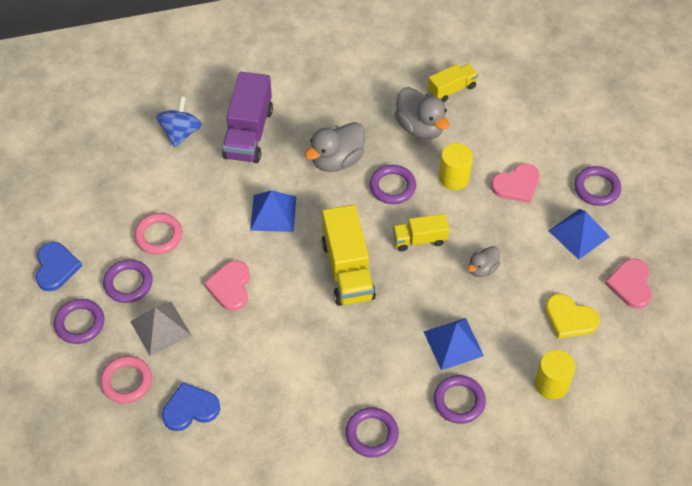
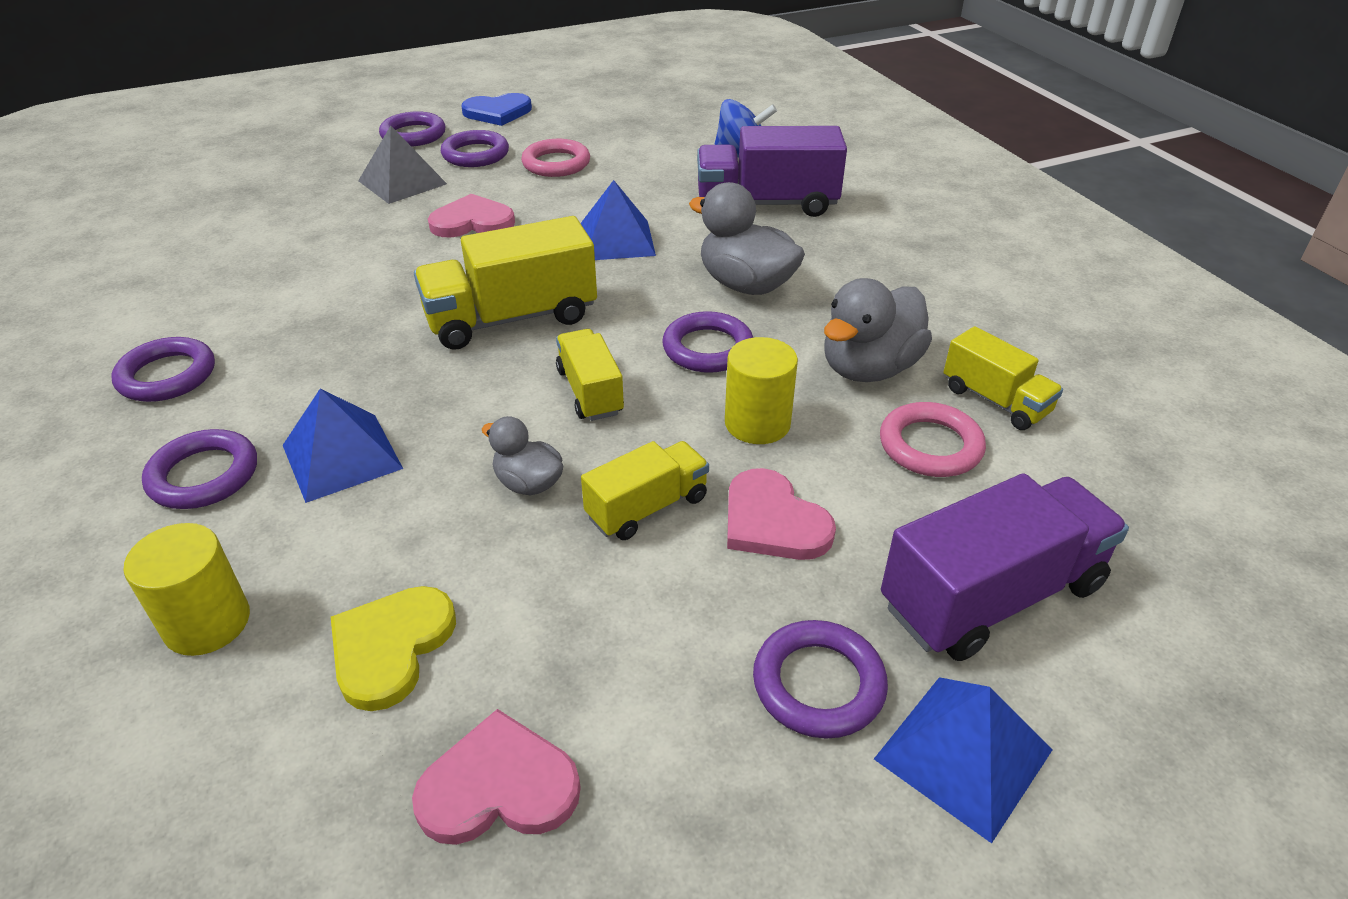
camera: 80 degrees right, 15 degrees down
(126, 381) = (320, 171): pink ring -> pink ring (930, 446)
(190, 408) = (266, 216): blue heart -> none
(503, 226) = (647, 507): none -> yellow truck
(562, 128) = (991, 596): none -> purple truck
(579, 233) = (655, 651): blue pyramid -> blue pyramid (963, 754)

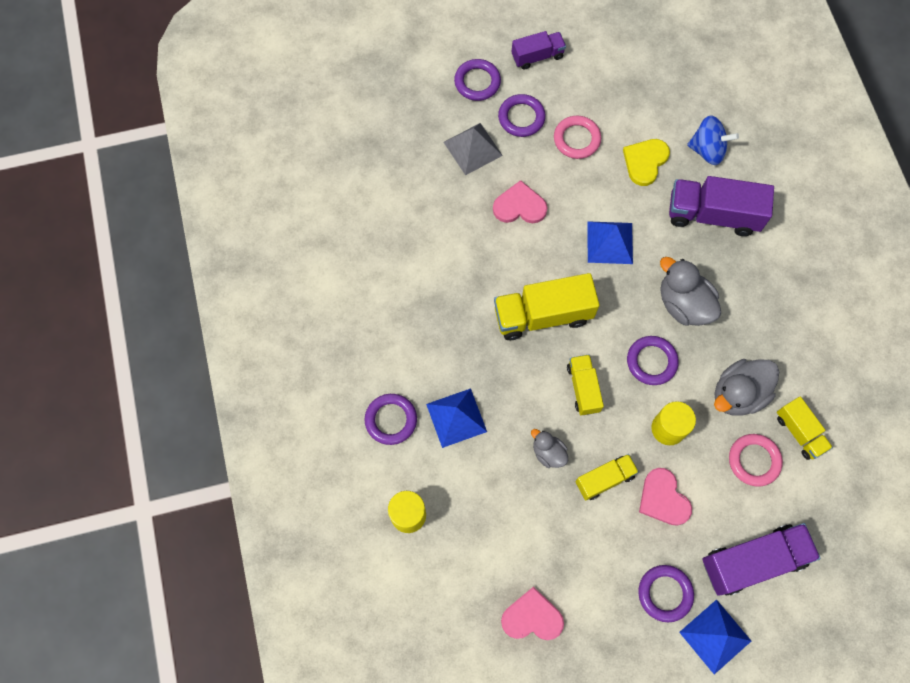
camera: 10 degrees right, 30 degrees up
(167, 376) = (358, 337): purple ring -> none
(391, 647) = (487, 542): yellow heart -> yellow heart (645, 162)
(497, 112) = (537, 56): blue heart -> purple truck

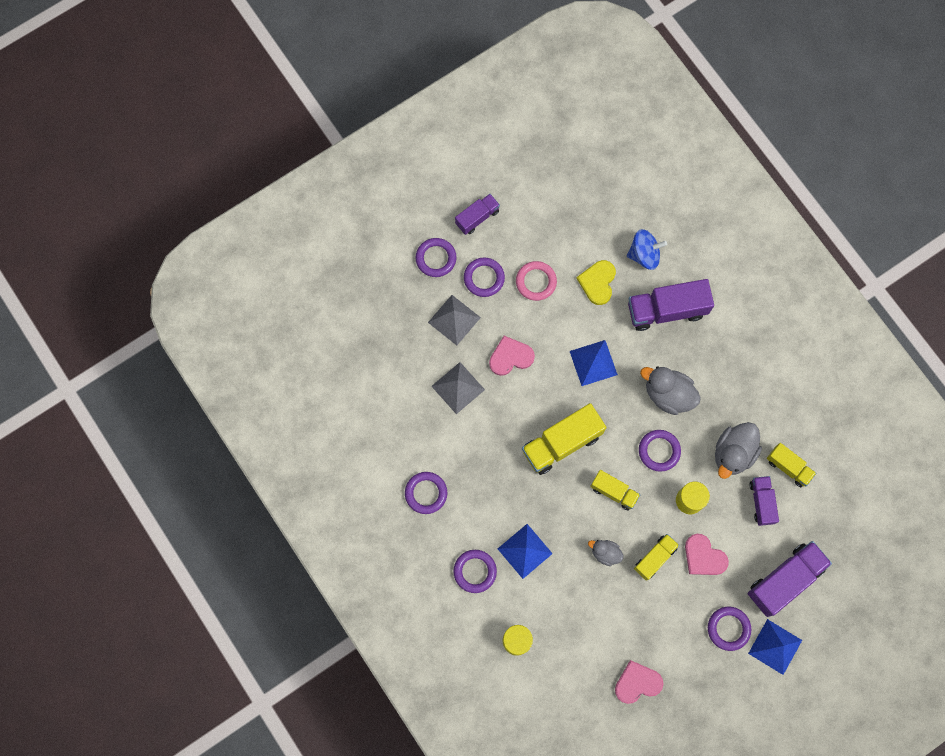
camera: 20 degrees left, 5 degrees up
(370, 316) = (426, 493): none -> purple ring
(449, 218) = (458, 387): none -> grey pyramid
(583, 388) = (614, 492): yellow truck -> yellow truck turned 150 degrees clockwise
(754, 460) = (761, 502): pink ring -> purple truck

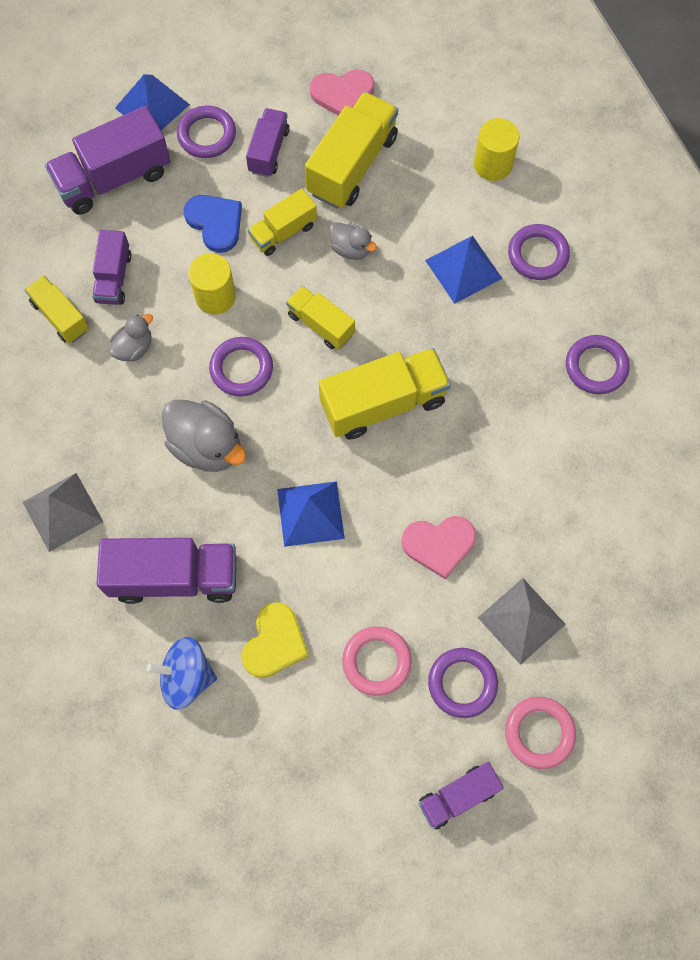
camera: 170 degrees left, 5 degrees down
(436, 258) = (539, 733): purple ring -> pink ring
(458, 387) = (529, 511): grey pyramid -> grey pyramid (62, 511)
(618, 621) = (352, 165): none -> yellow truck
(680, 623) = (268, 151): none -> purple truck
(703, 557) = (215, 223): pink heart -> blue heart
(733, 453) = (134, 348): grey duck -> grey duck, size x0.57

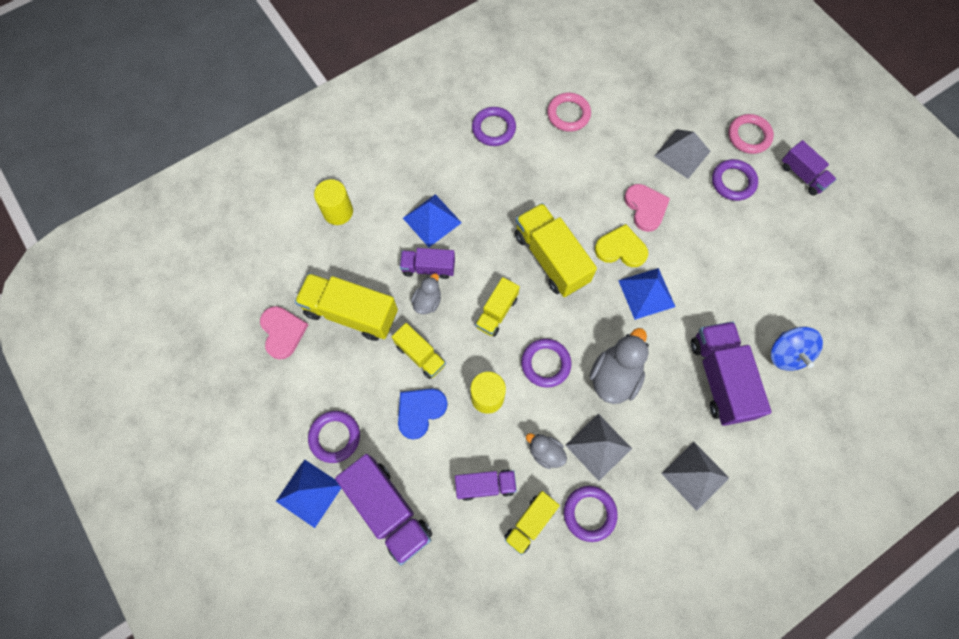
camera: 100 degrees left, 0 degrees up
(125, 408) = (598, 446): none -> grey pyramid
(268, 151) = (345, 381): purple truck -> purple truck (428, 268)
(274, 642) = (744, 300): yellow heart -> yellow heart (621, 248)
(376, 661) = (736, 234): pink ring -> pink ring (568, 114)
(538, 255) = (412, 173): purple ring -> purple ring (589, 513)

